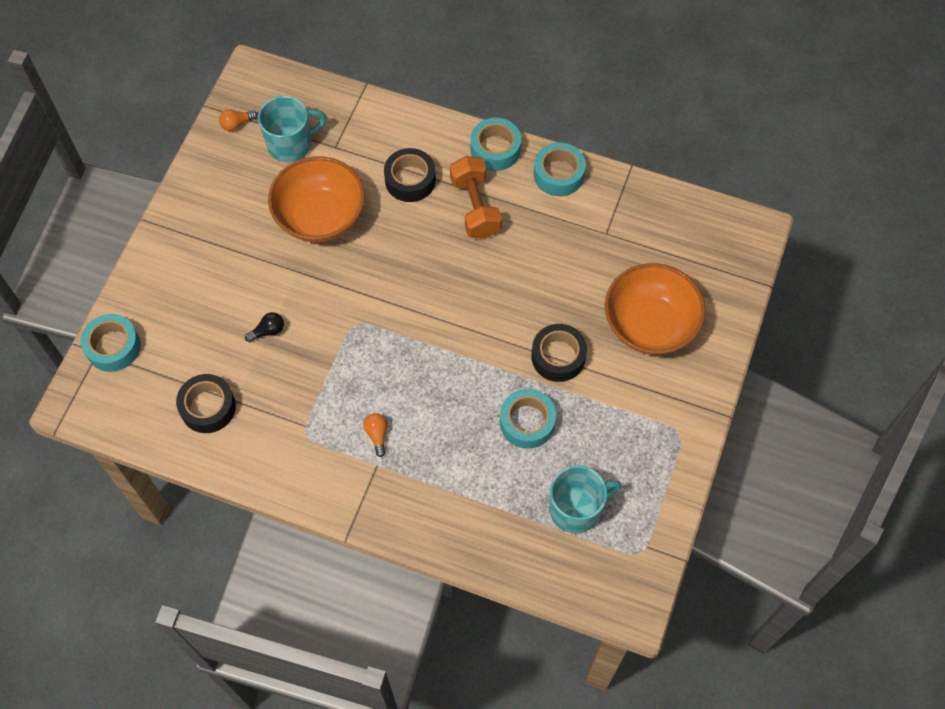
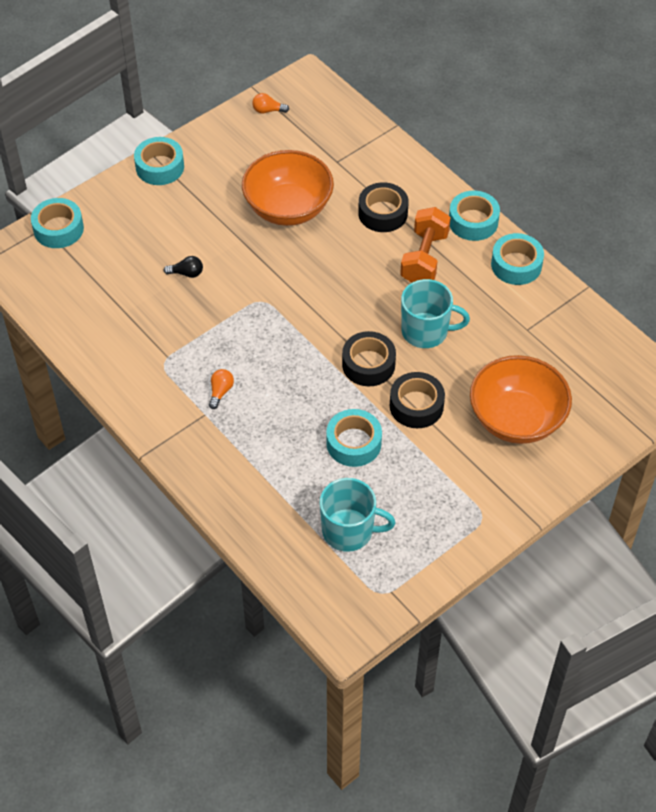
camera: 30 degrees right, 10 degrees down
(170, 233) = (160, 167): none -> turquoise tape
(208, 407) = (100, 306): black tape -> black tape (368, 364)
(291, 144) = (301, 144): turquoise mug -> turquoise mug (426, 331)

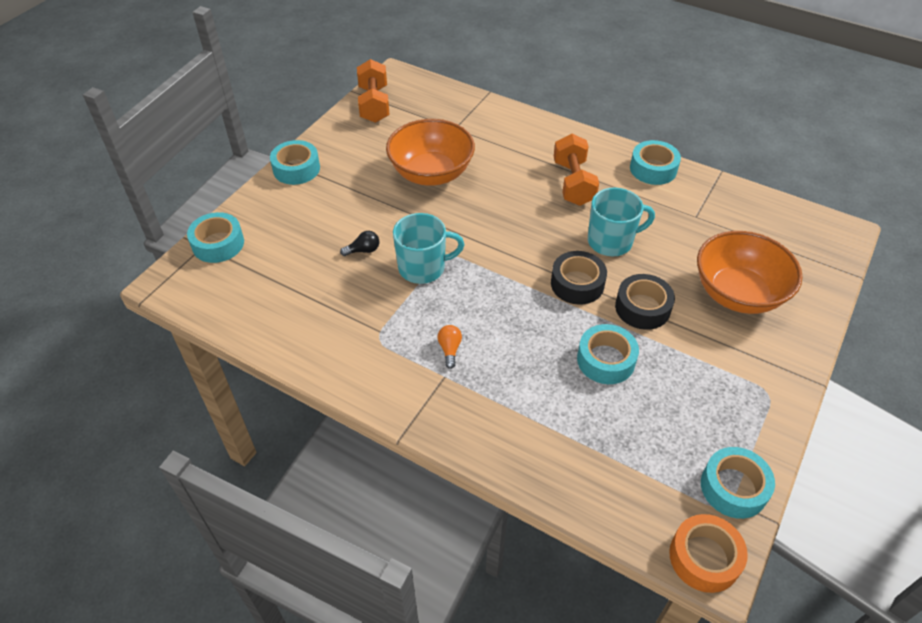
camera: 20 degrees left, 5 degrees down
(268, 110) = (374, 104): orange light bulb -> orange dumbbell
(340, 625) = (704, 558): none -> orange tape
(349, 531) = (652, 450): turquoise mug -> turquoise mug (423, 268)
(383, 213) = (516, 157): black tape -> none
(473, 221) = (596, 145): turquoise tape -> turquoise tape (733, 488)

